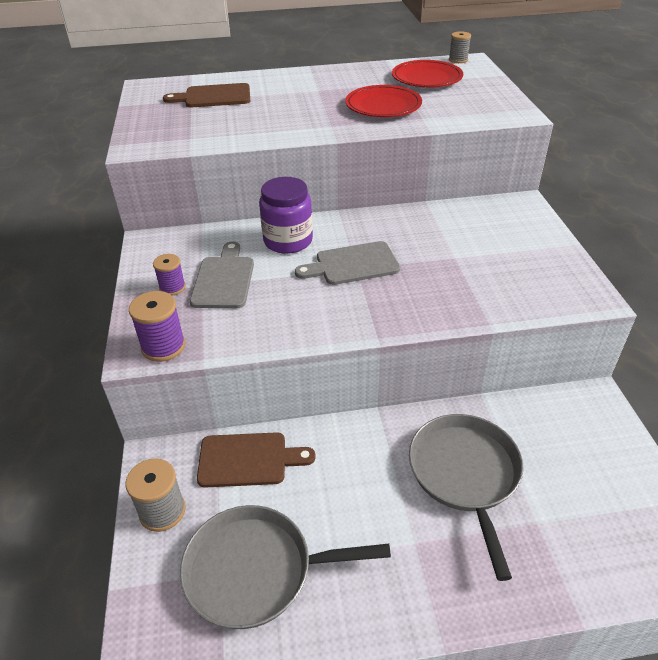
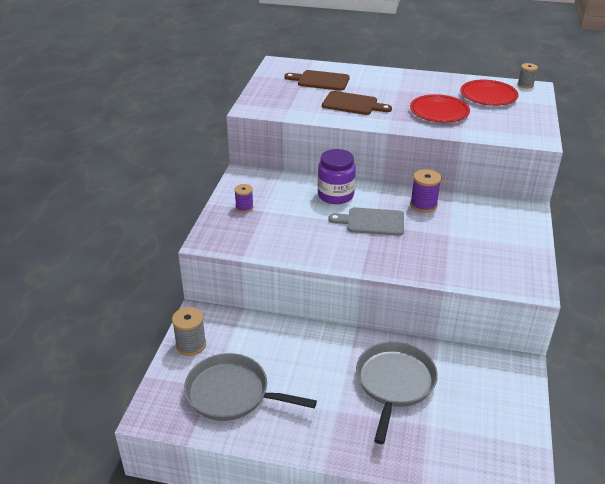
camera: 20 degrees right, 5 degrees down
(163, 346) = (223, 242): purple spool -> purple spool (423, 205)
(224, 279) = (279, 210): grey cutting board -> none
(248, 459) = (255, 332): brown cutting board -> brown cutting board (353, 104)

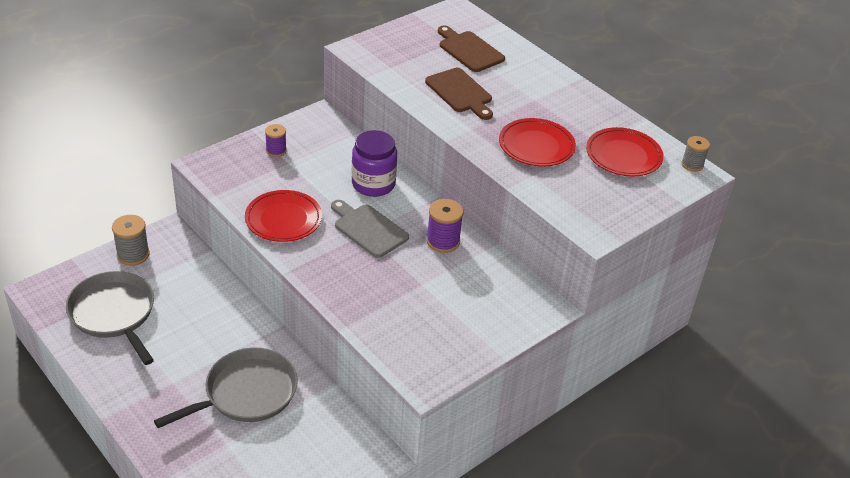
camera: 35 degrees right, 5 degrees up
(311, 245) = (283, 219): none -> red plate

